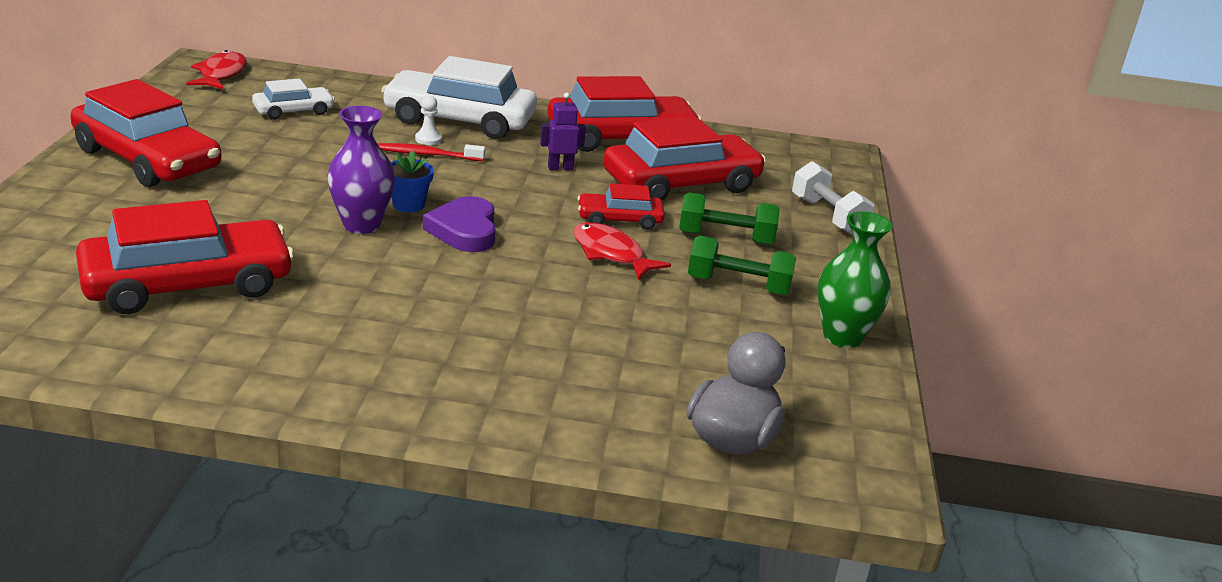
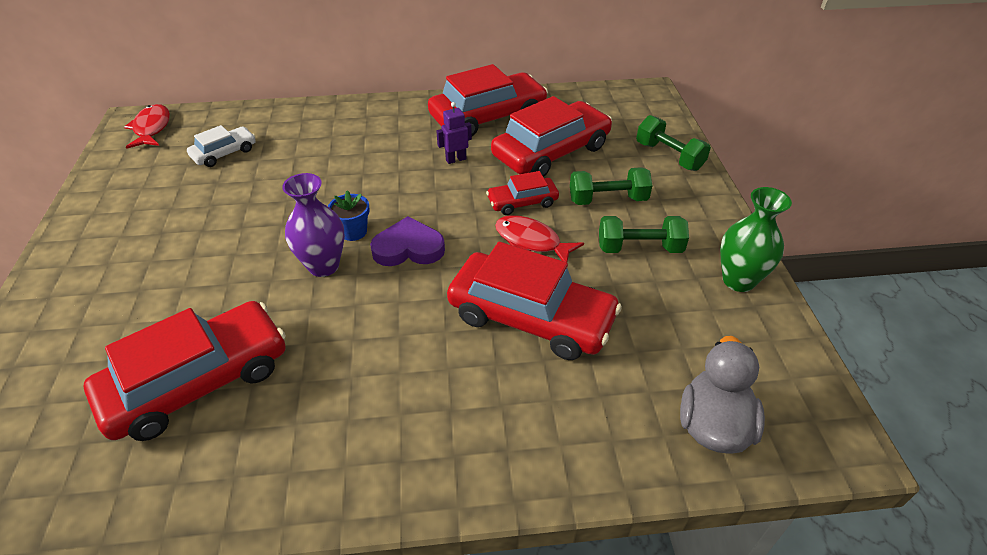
camera: 10 degrees left, 15 degrees up
(147, 159) = (117, 240): red car -> red car (531, 317)
(428, 139) = (343, 156): white pawn -> none
(428, 155) = (349, 172): red toothbrush -> none
(459, 120) = (360, 129): white car -> none
(464, 230) = (408, 248): purple heart -> purple heart turned 105 degrees clockwise
(828, 216) = (669, 156): white dumbbell -> green dumbbell

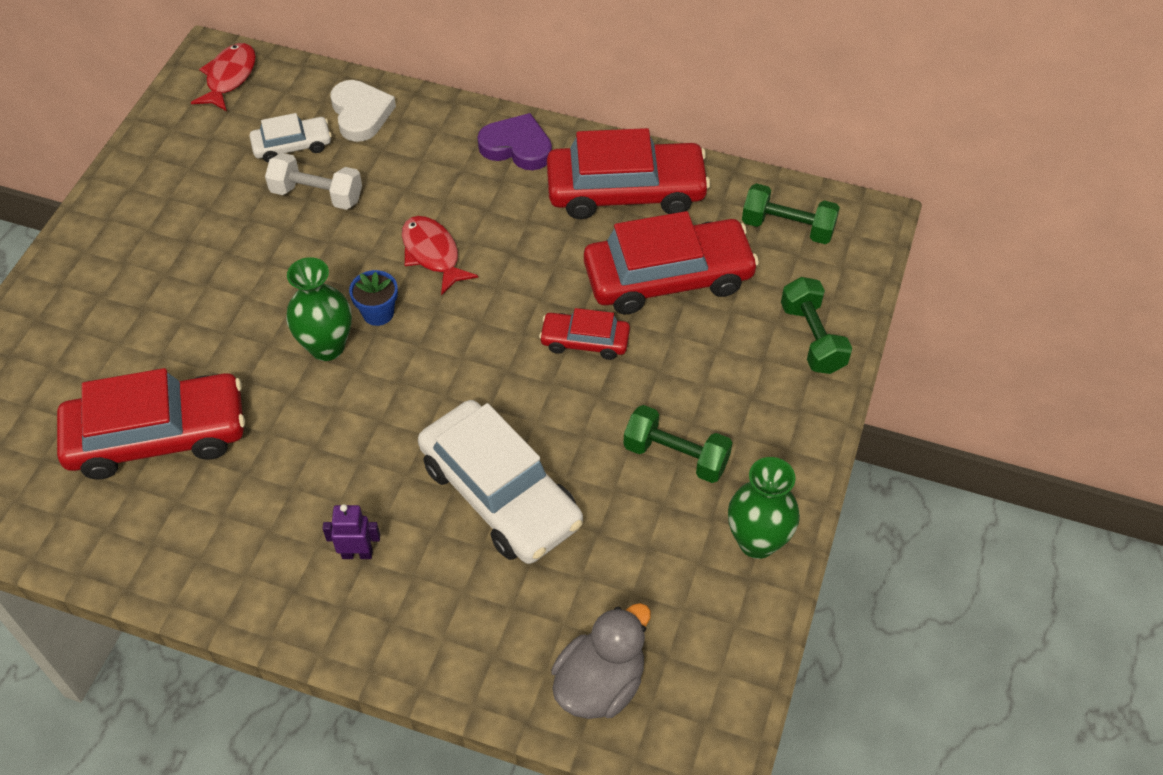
camera: 25 degrees right, 10 degrees up
(261, 176) = (317, 195): none -> white dumbbell
(269, 123) = (361, 114): none -> white heart
(323, 266) = (327, 347): purple vase -> green vase
(408, 248) = (424, 357): purple heart -> purple heart (517, 147)
(456, 159) = (546, 248): purple robot -> purple robot (357, 553)
(531, 241) = (560, 400): red fish -> red fish (432, 254)
(531, 317) = (500, 493): red car -> white car
(607, 200) = (687, 375): green dumbbell -> green dumbbell (787, 227)

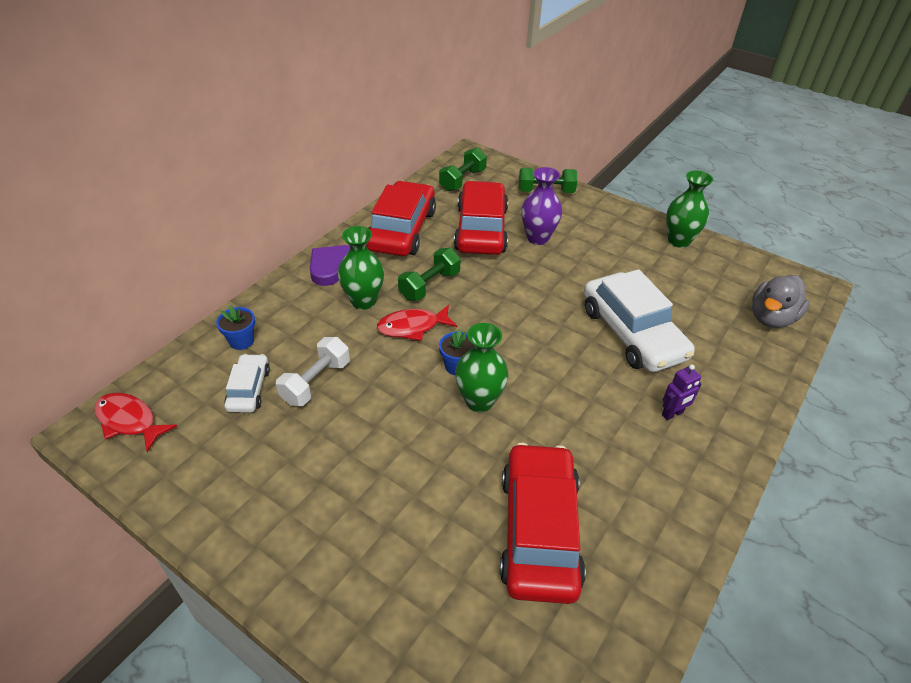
camera: 75 degrees left, 10 degrees down
(357, 553) = (672, 414): purple robot -> purple robot turned 135 degrees counterclockwise
(361, 114) = (241, 341): white heart -> blue flower pot
(463, 195) = (363, 301): none -> green vase
(500, 493) = (632, 333): white car -> white car turned 90 degrees clockwise
(585, 341) = (519, 272): red car -> none
(600, 683) = (771, 318): grey duck -> grey duck turned 105 degrees counterclockwise
(676, 456) = (616, 256): green dumbbell -> green dumbbell (429, 285)
(677, 349) = (537, 238): none -> purple vase

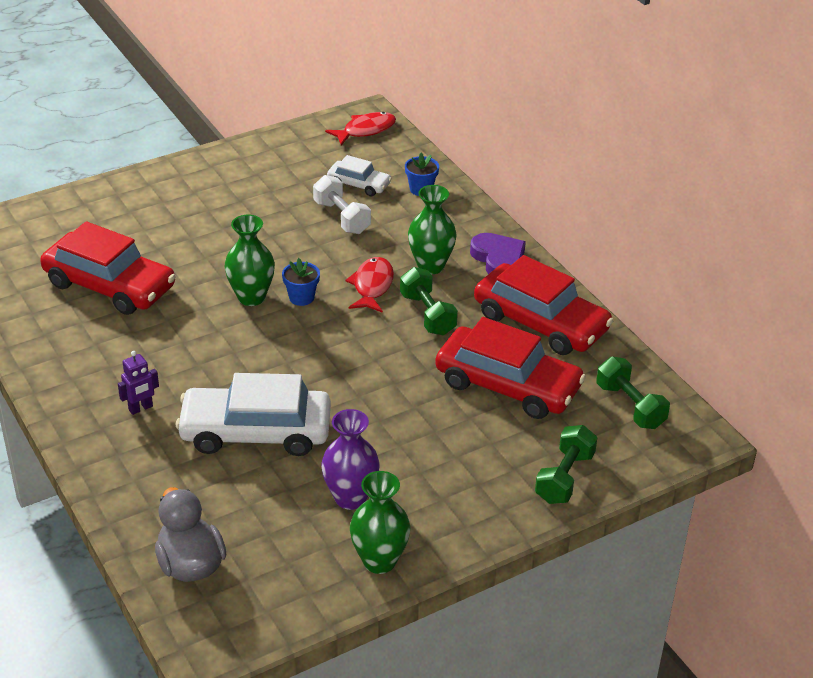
camera: 115 degrees right, 5 degrees down
(537, 238) = (463, 427): purple vase -> purple vase (350, 498)
(672, 414) = (141, 408): purple robot -> purple robot turned 120 degrees counterclockwise

